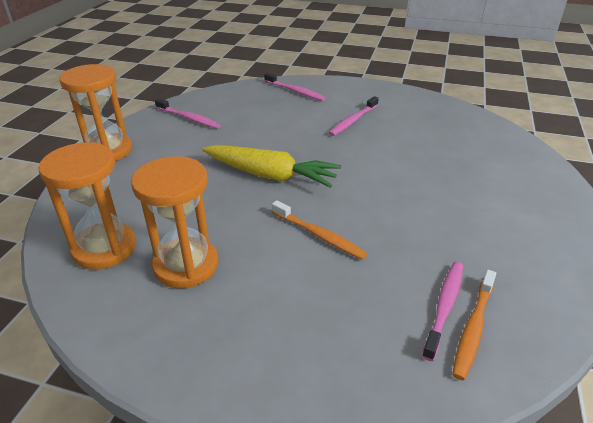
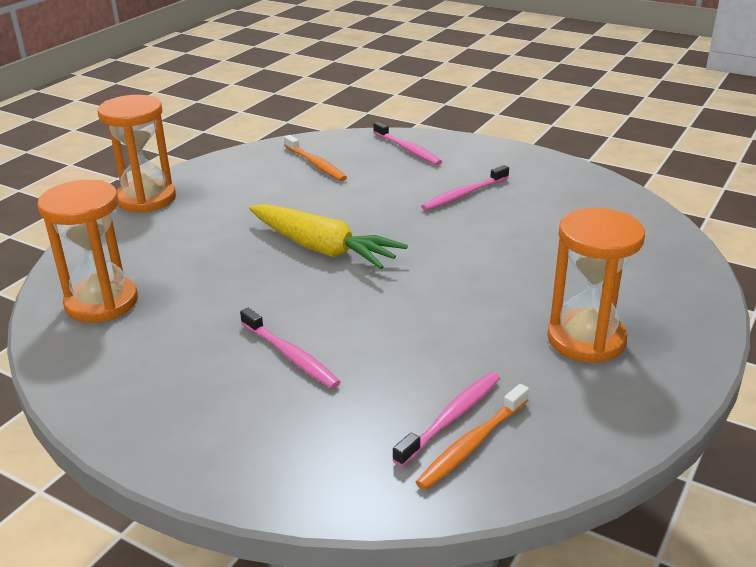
camera: 15 degrees right, 5 degrees down
(186, 265) = (180, 332): orange hourglass -> orange hourglass (586, 339)
(188, 118) = (256, 170): pink toothbrush -> pink toothbrush (290, 355)
(319, 235) = (346, 322): orange toothbrush -> orange toothbrush (316, 164)

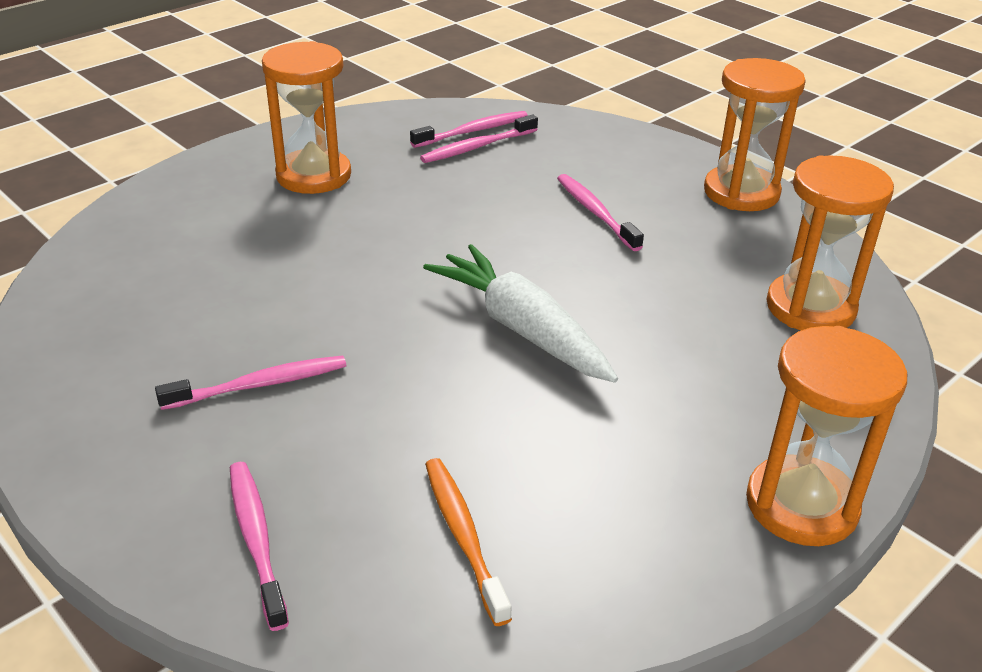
camera: 165 degrees left, 5 degrees up
(134, 416) = (741, 192): none -> orange hourglass
(322, 249) = (522, 329): yellow carrot -> white carrot
(472, 444) = (473, 131): orange toothbrush -> pink toothbrush

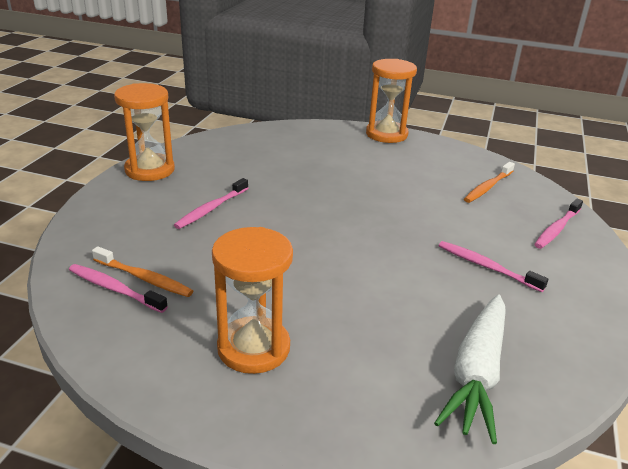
camera: 120 degrees left, 5 degrees down
(477, 147) = (144, 278): pink toothbrush -> orange toothbrush
(522, 329) = (351, 205): white carrot -> white carrot (476, 373)
(810, 307) = (257, 143): orange hourglass -> none

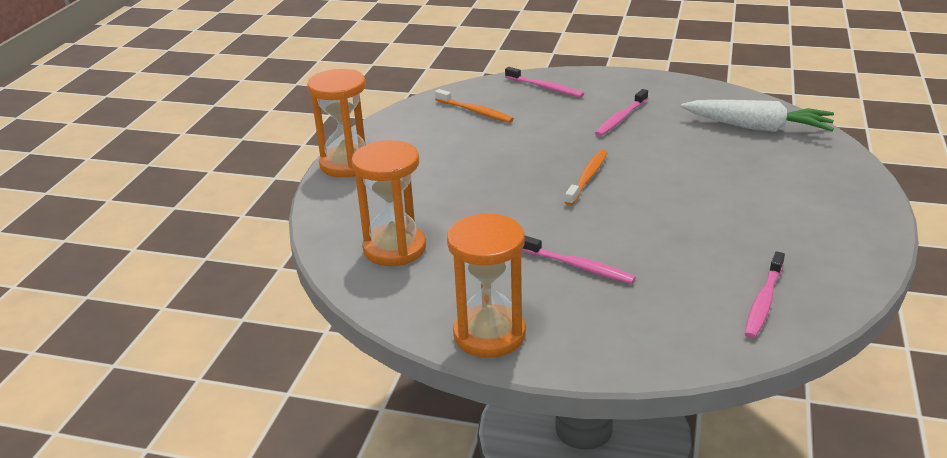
camera: 90 degrees left, 0 degrees up
(144, 278) = (735, 287): orange toothbrush -> orange toothbrush (587, 178)
(253, 348) = (793, 213): orange hourglass -> orange hourglass (394, 248)

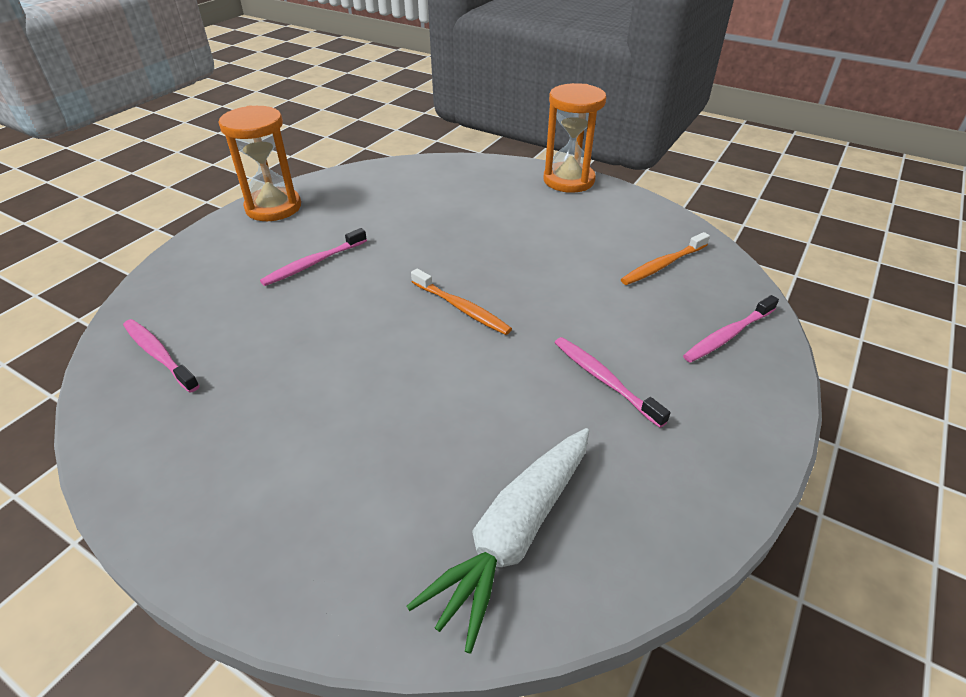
camera: 105 degrees right, 10 degrees up
(394, 248) = (414, 186): orange hourglass -> none

